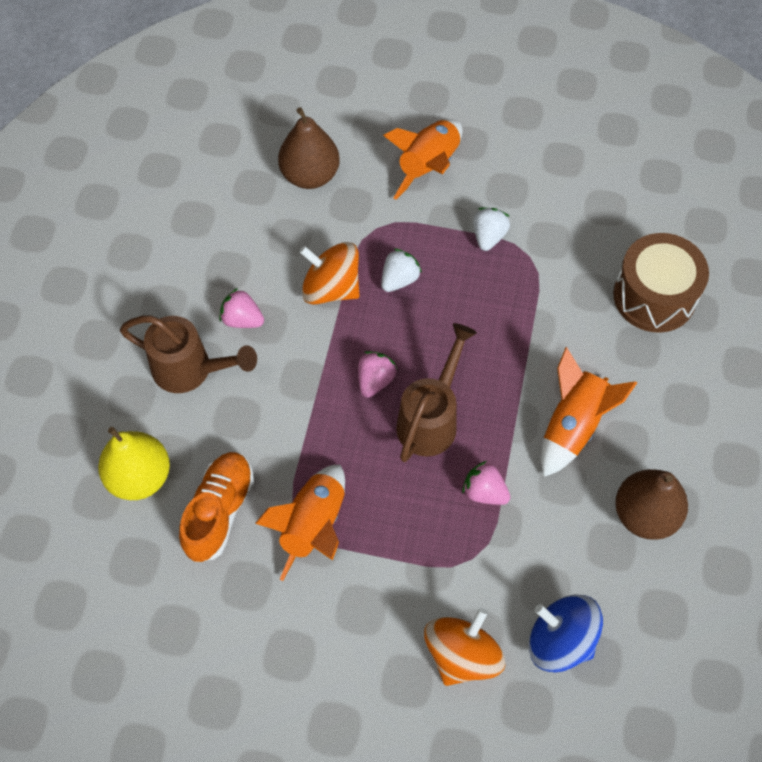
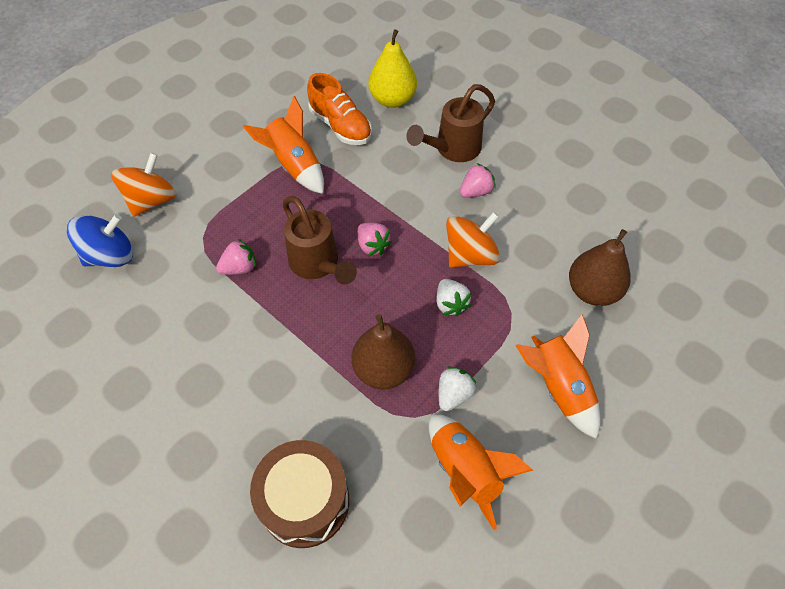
camera: 120 degrees right, 5 degrees down
(462, 655) = (151, 200): orange spinning top -> orange spinning top turned 120 degrees counterclockwise
(488, 236) = (453, 394): white strawberry -> white strawberry turned 105 degrees counterclockwise
(573, 426) = (241, 354): orange rocket -> orange rocket (464, 471)
(645, 514) = (137, 360): brown pear -> brown pear (383, 369)

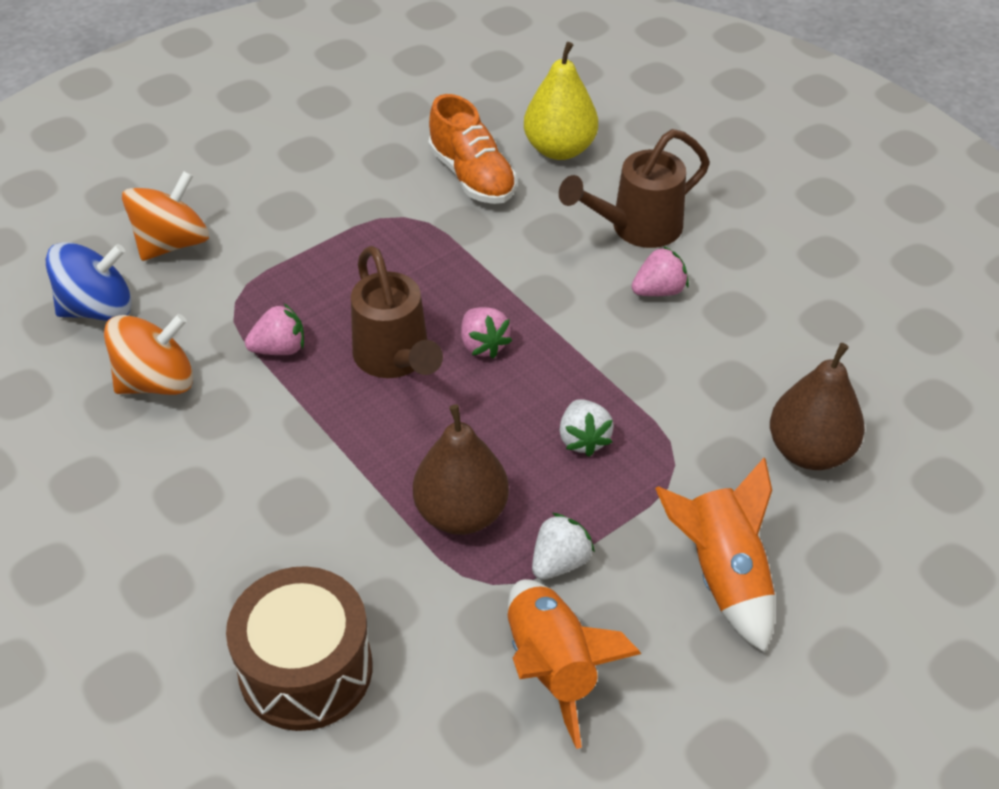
camera: 10 degrees right, 10 degrees down
(294, 166) = (390, 222): orange rocket -> none
(470, 255) = (629, 377): orange spinning top -> orange spinning top (157, 382)

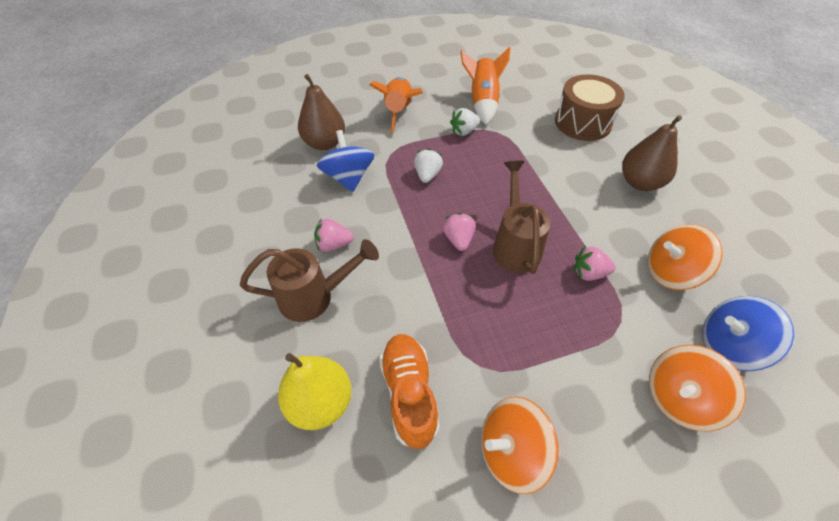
camera: 160 degrees left, 5 degrees up
(351, 163) = (511, 452): none -> orange spinning top
(461, 513) = (501, 159): brown pear -> brown pear (640, 182)
(714, 396) = (348, 177): none -> blue spinning top

